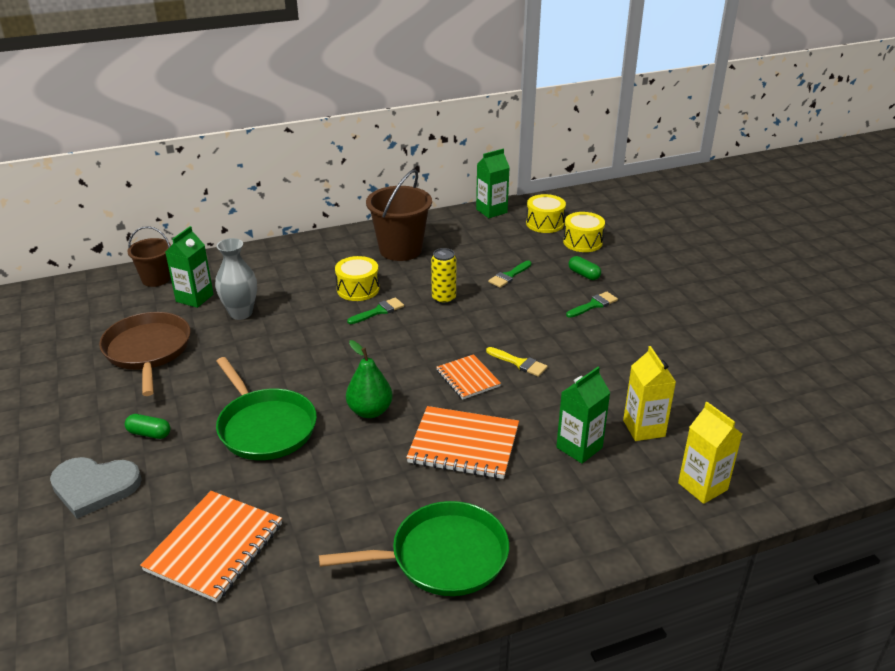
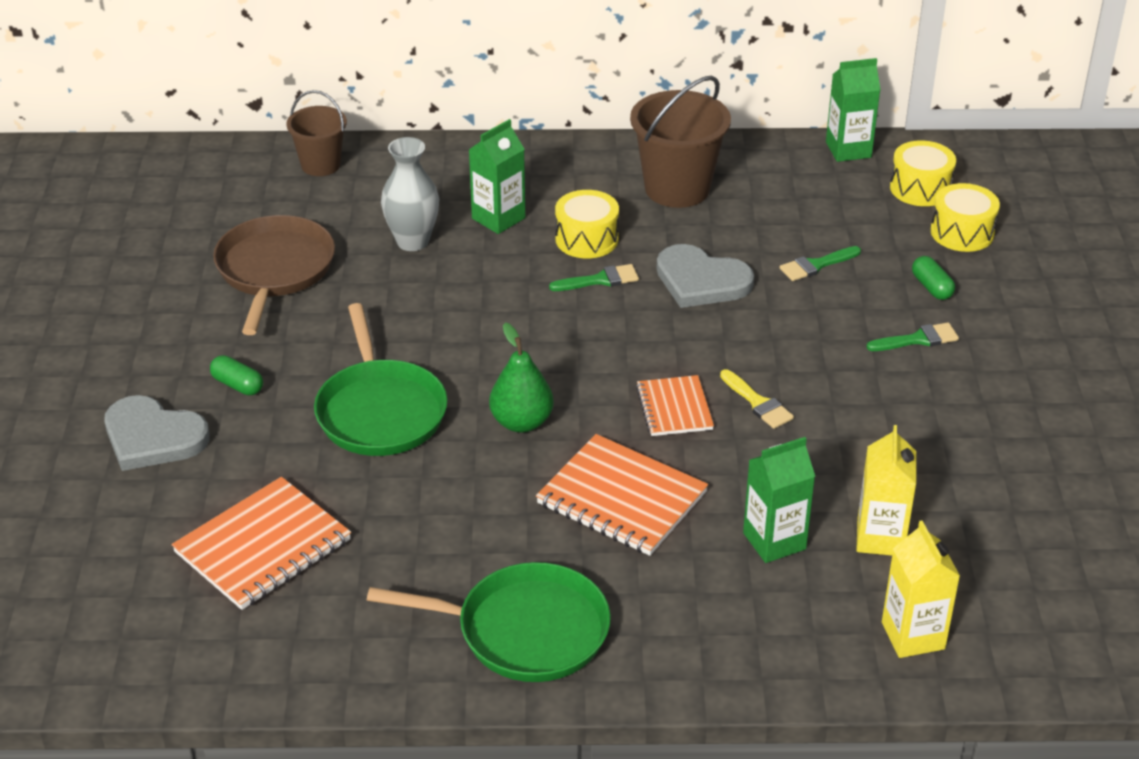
camera: 20 degrees right, 5 degrees up
(194, 298) = (361, 205): green carton -> green carton (498, 218)
(444, 299) = (701, 281): yellow can -> grey heart

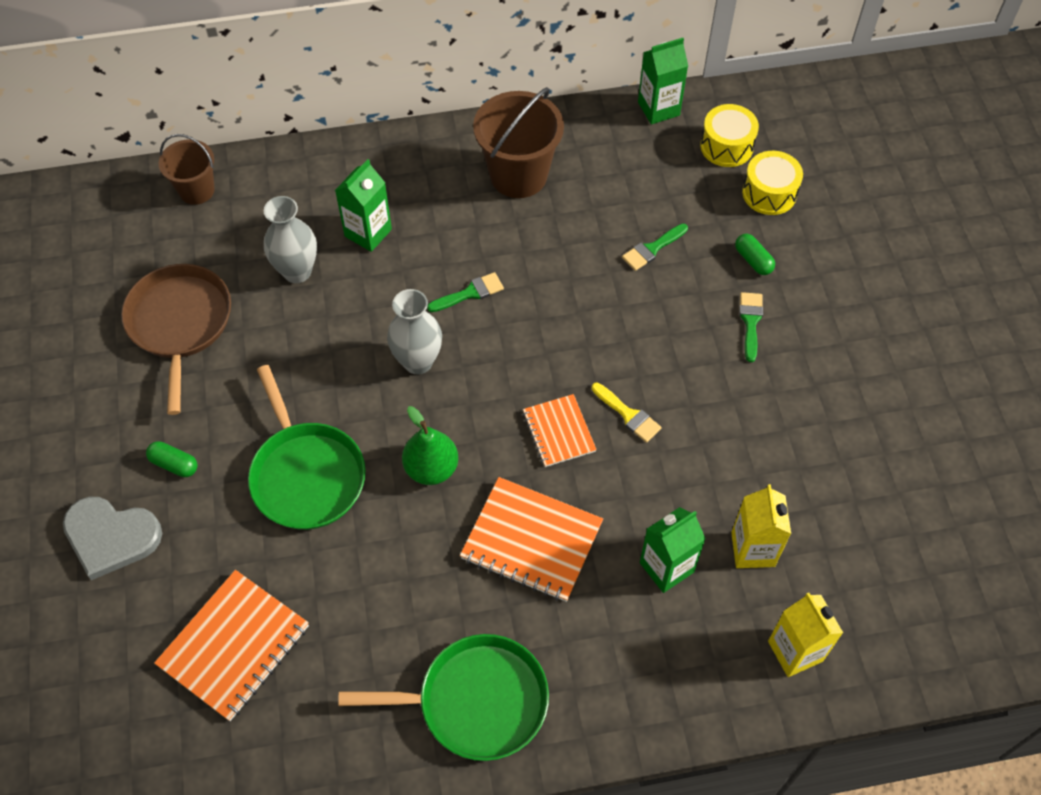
camera: 10 degrees left, 20 degrees up
(528, 330) = (418, 361): none -> grey vase
(586, 239) = (450, 246): yellow drum -> none
(701, 281) = (557, 281): grey heart -> none
(918, 339) = (750, 322): green brush -> green brush turned 60 degrees counterclockwise

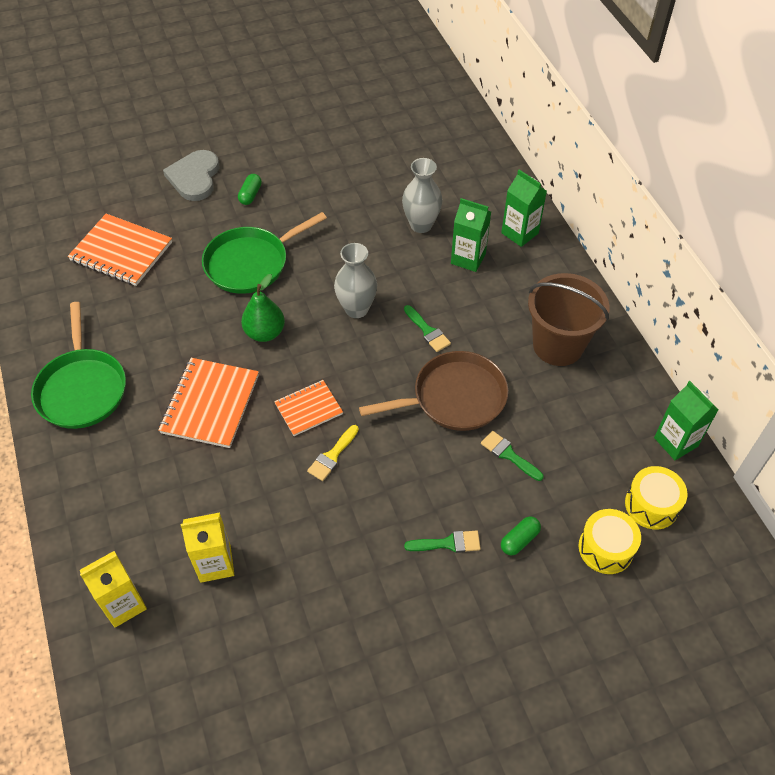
camera: 80 degrees right, 5 degrees down
(180, 323) = (361, 173): brown pan -> brown pan (454, 397)
(196, 190) = (477, 157): brown bucket -> none
(666, 567) = (194, 499): green carton -> green carton (519, 233)

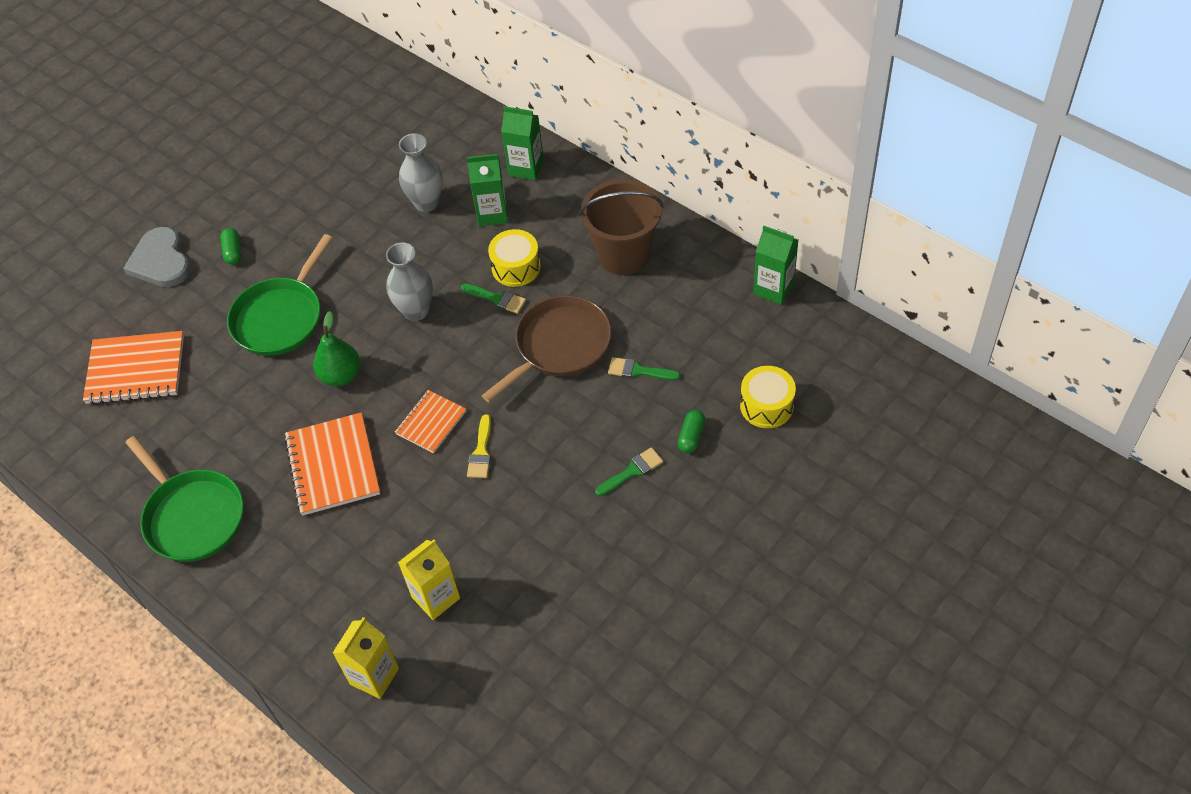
camera: 25 degrees left, 0 degrees up
(651, 505) = (783, 351): yellow drum -> yellow drum (516, 267)

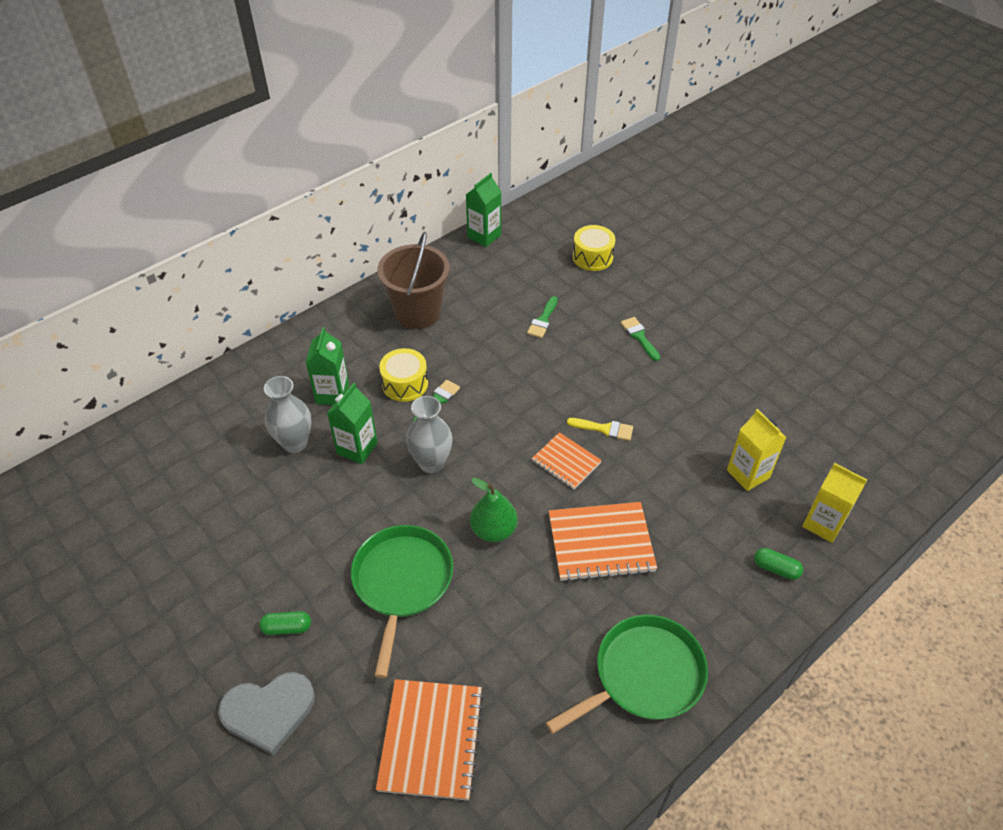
camera: 85 degrees left, 5 degrees down
(280, 318) = (402, 582): green pan -> green pan turned 120 degrees counterclockwise
(526, 168) = (285, 364): green carton -> green carton (357, 448)
(559, 346) = (503, 365): brown pan -> none
(691, 436) = (613, 300): green capsule -> green capsule (776, 569)

